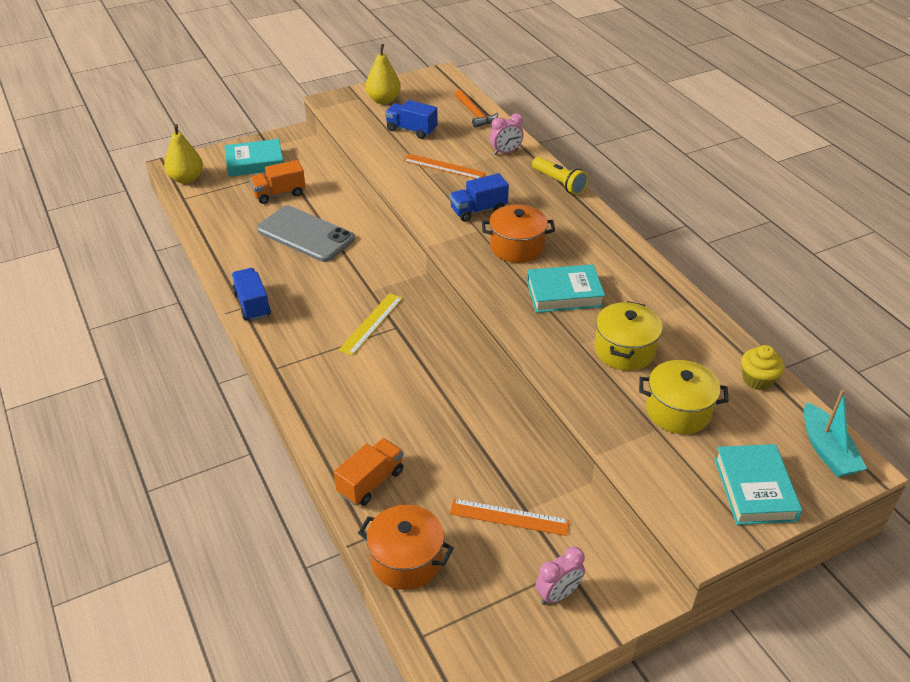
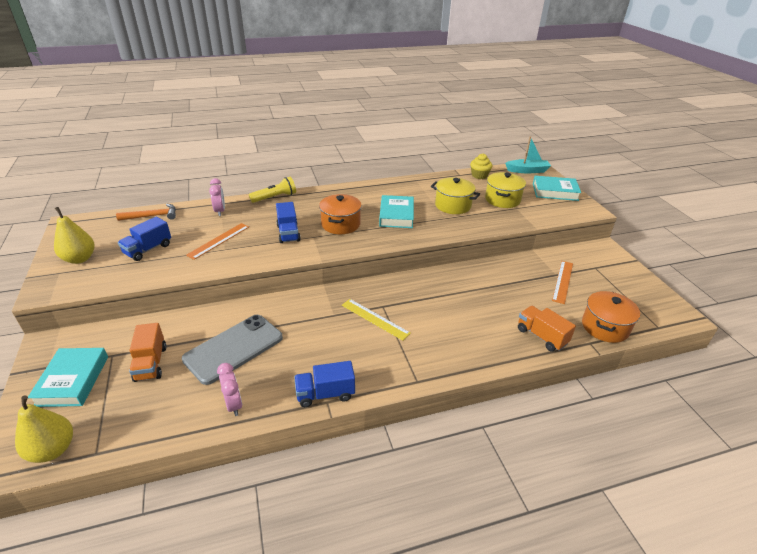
camera: 80 degrees left, 5 degrees down
(558, 594) = (613, 273): pink clock -> pink clock (234, 404)

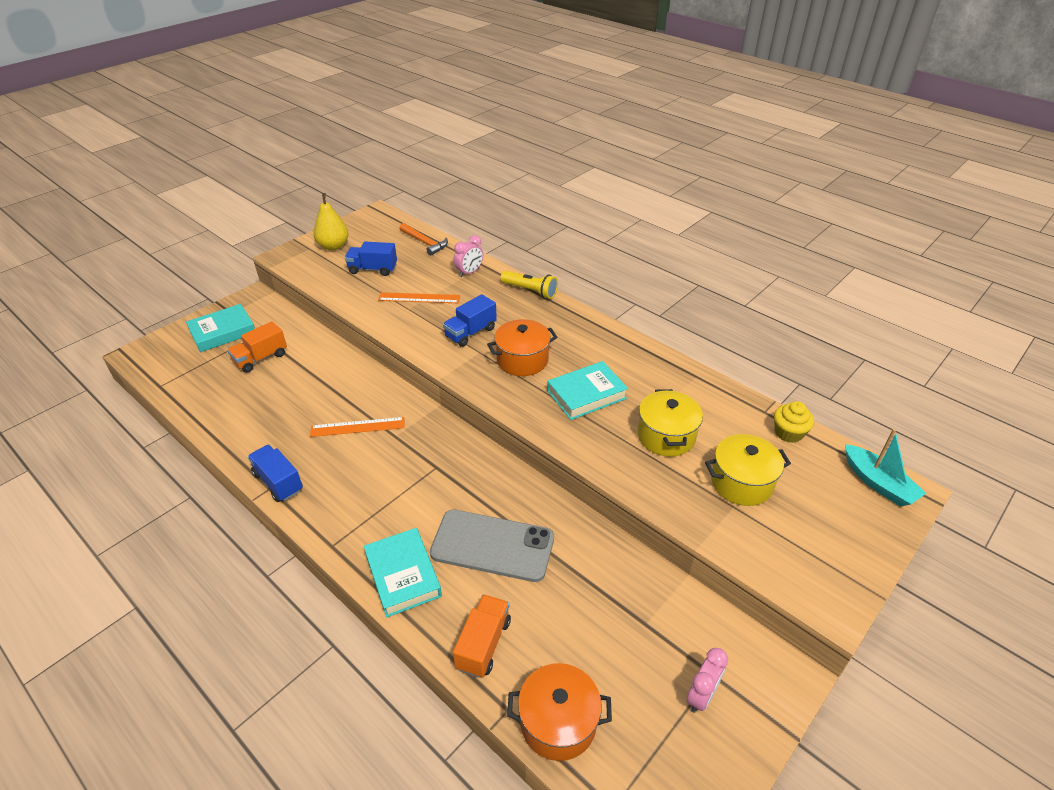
camera: 60 degrees right, 5 degrees up
(53, 450) = (155, 364): yellow pear -> none
(234, 348) = (305, 394): grey phone -> grey phone (492, 545)
(234, 404) = (238, 430): pink clock -> pink clock (701, 695)
(375, 319) = (410, 470): yellow ruler -> none
(555, 192) = (844, 540): turquoise book -> turquoise book (403, 575)
(562, 281) = (633, 637): orange ruler -> orange ruler (357, 427)

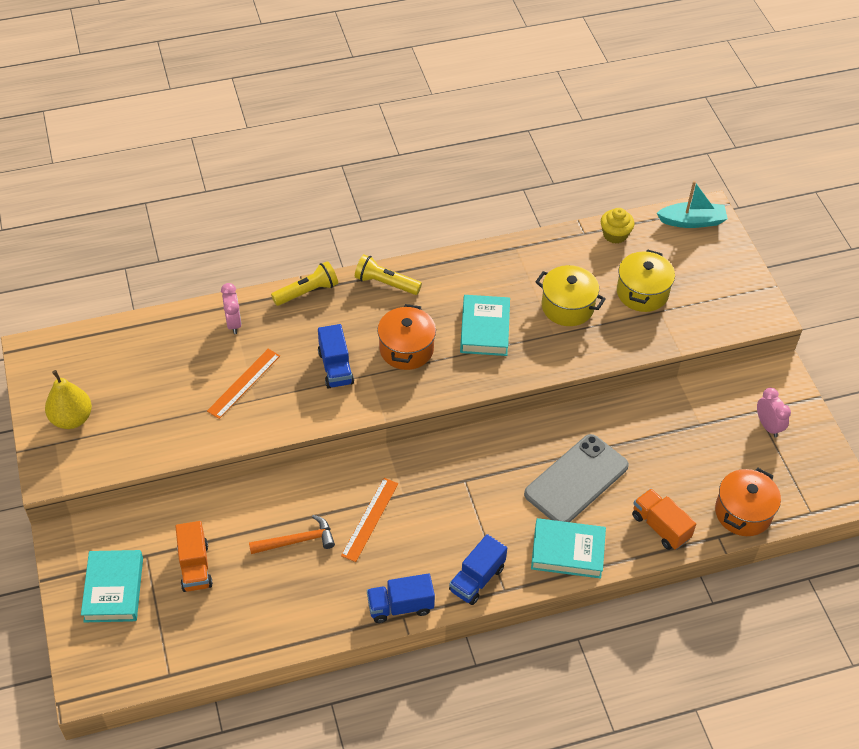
camera: 60 degrees left, 10 degrees up
(373, 269) = (154, 401): blue truck -> blue truck (477, 579)
(425, 242) = (141, 335): orange hammer -> orange hammer (297, 541)
(578, 323) = (385, 283): none -> yellow flashlight

